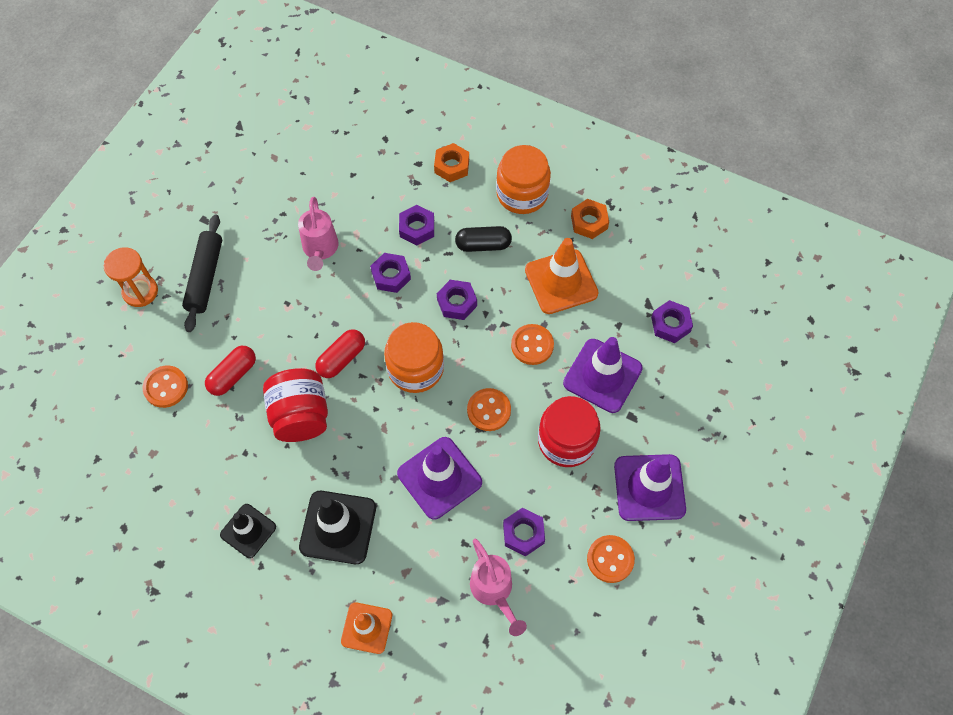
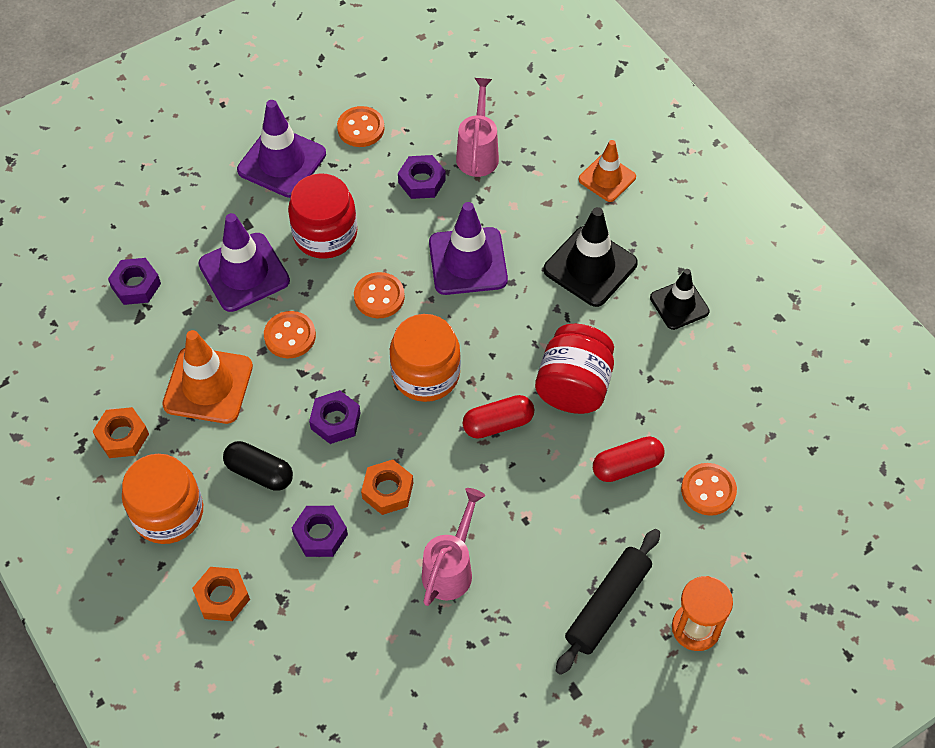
camera: 150 degrees left, 5 degrees down
(391, 276) = (387, 490): purple nut -> orange nut

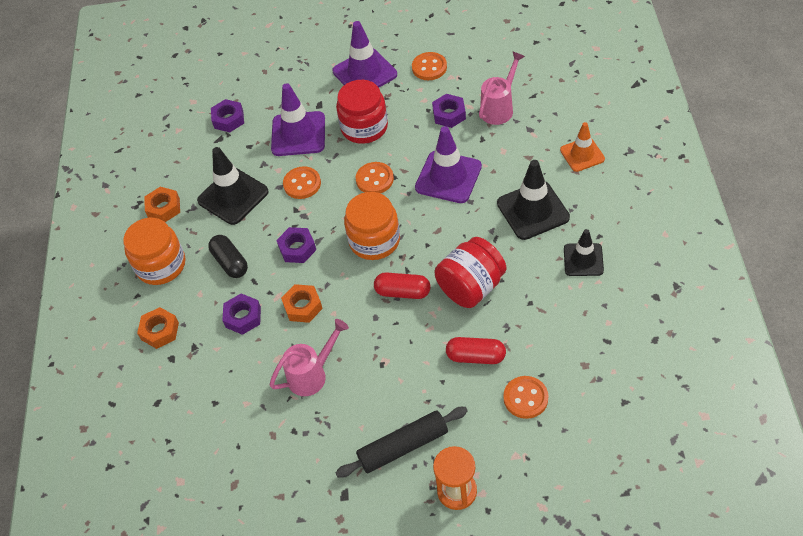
camera: 35 degrees right, 5 degrees down
(208, 385) = (233, 196): orange traffic cone -> black traffic cone

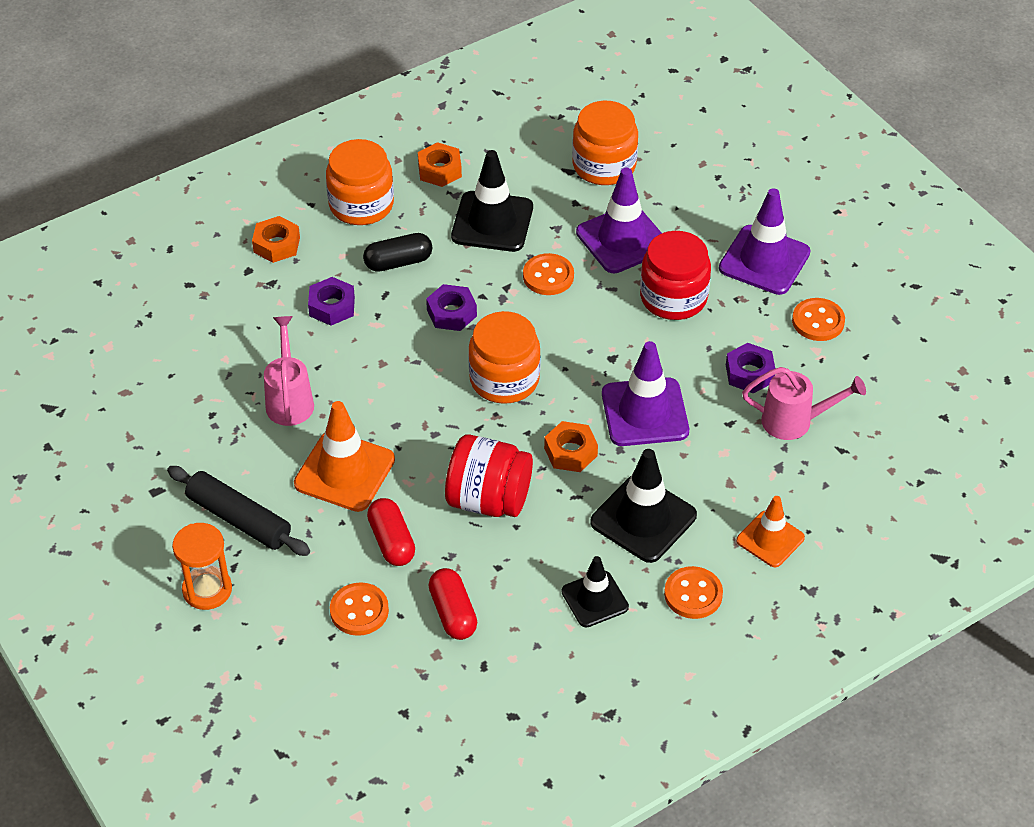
camera: 55 degrees right, 5 degrees down
(228, 119) = (604, 165): purple nut -> orange jar
(230, 262) = (398, 262): black capsule -> black capsule turned 45 degrees clockwise
(303, 306) = (374, 353): orange nut -> orange nut (570, 452)
(312, 374) = (289, 400): pink watering can -> pink watering can turned 120 degrees counterclockwise
(374, 179) = (597, 341): orange button -> orange button (693, 594)
(398, 363) = (344, 472): none -> orange traffic cone
(403, 292) = (445, 436): red capsule -> red capsule (453, 613)

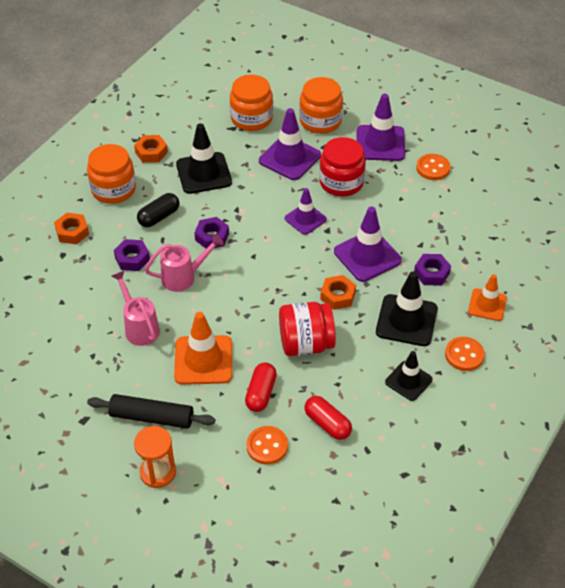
camera: 25 degrees left, 0 degrees up
(391, 541) = (261, 393): red capsule -> red capsule turned 60 degrees clockwise
(504, 379) = (270, 266): orange jar -> orange jar (320, 121)
(548, 276) = (258, 194): orange button -> none
(591, 332) = (305, 219): none -> purple traffic cone
(749, 373) = (413, 211): purple nut -> purple nut (431, 273)
(795, 421) = (457, 230): pink watering can -> pink watering can (183, 277)

